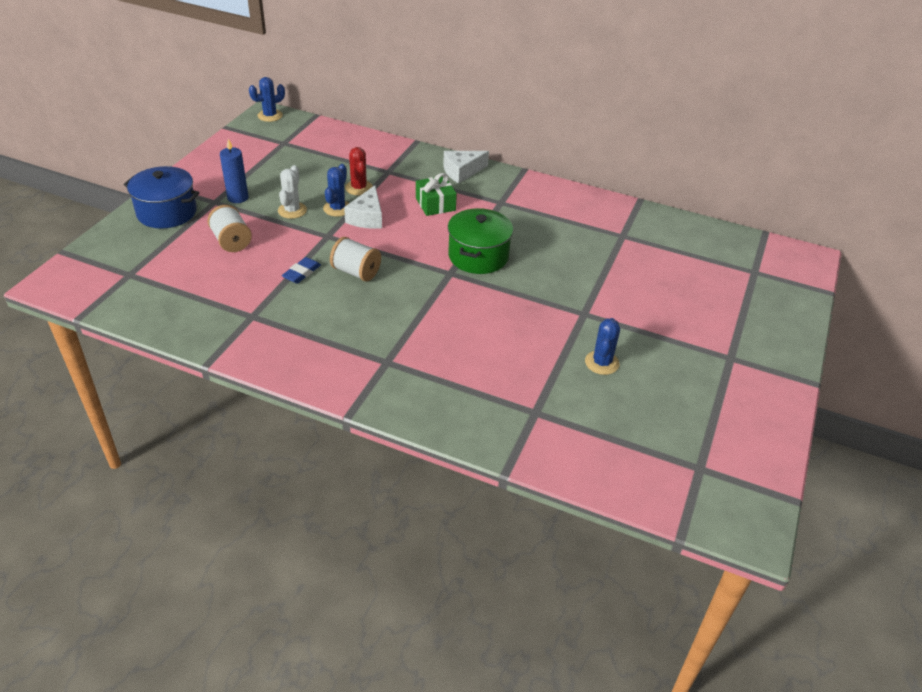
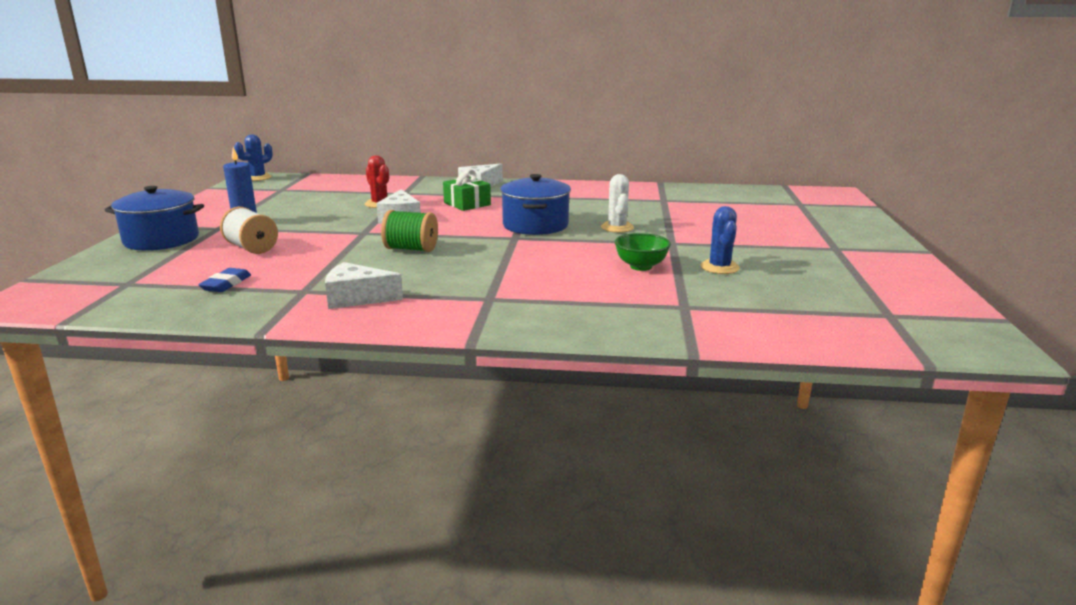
camera: 15 degrees left, 20 degrees down
(287, 336) = (356, 298): none -> white cheese
(292, 210) = (313, 223): white cactus -> white cactus (617, 227)
(302, 273) = (348, 257): blue eraser -> blue eraser (226, 284)
(337, 208) = (364, 217): blue cactus -> none
(356, 272) = (411, 249): white spool -> green spool
(478, 256) = (535, 225): green pot -> blue pot
(534, 345) = (641, 266): none -> green bowl

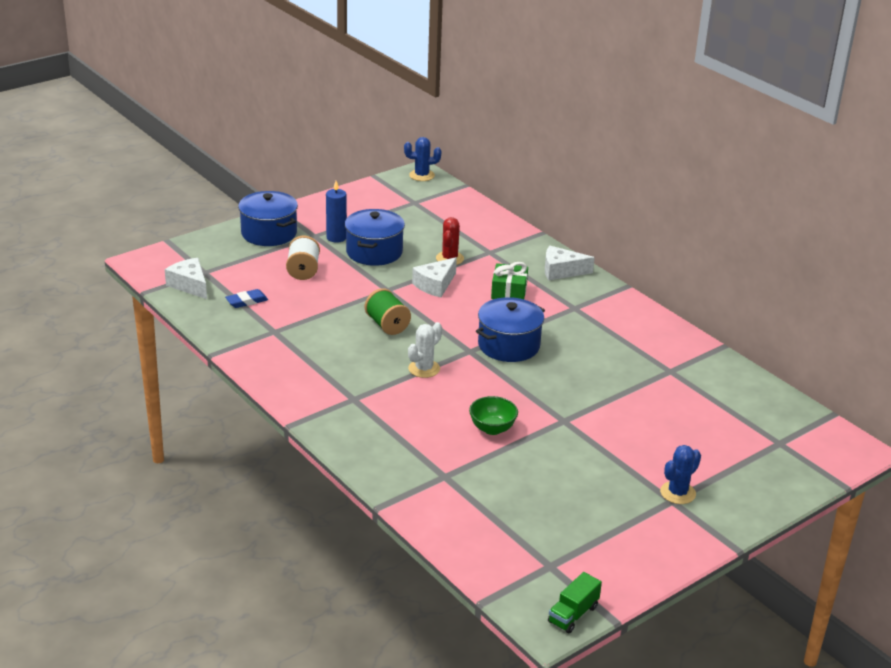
camera: 45 degrees right, 10 degrees up
(302, 219) = (374, 252): none -> blue pot
(356, 298) = (290, 354): white cheese -> white cheese (189, 285)
(617, 227) = (561, 381): white cactus -> white cactus (424, 369)
(719, 267) = (541, 462): blue cactus -> blue cactus (678, 493)
(982, 332) = (573, 614): none -> green truck

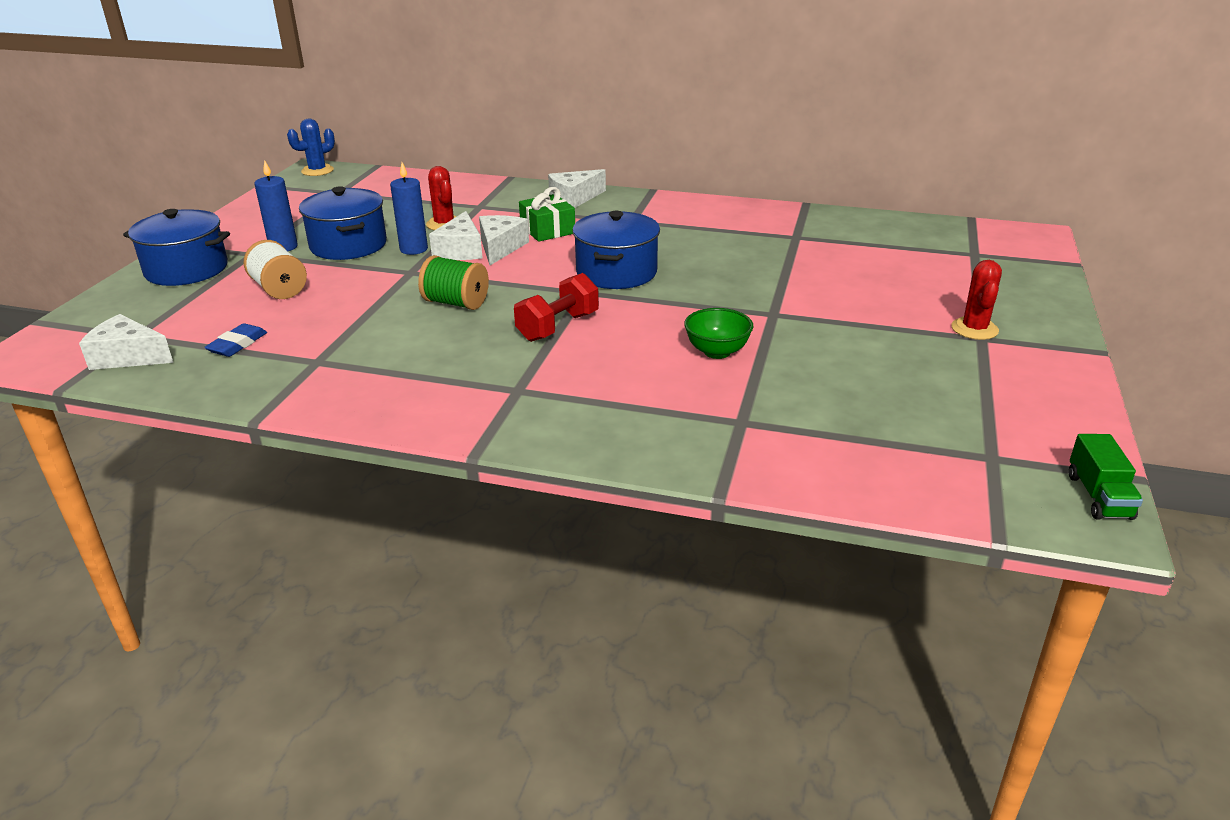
camera: 35 degrees left, 0 degrees up
(408, 272) = (414, 249): none -> blue candle
(424, 369) = (558, 327): white cactus -> red dumbbell
(461, 293) = (500, 247): none -> white cheese
(678, 493) = (974, 329): blue cactus -> red cactus

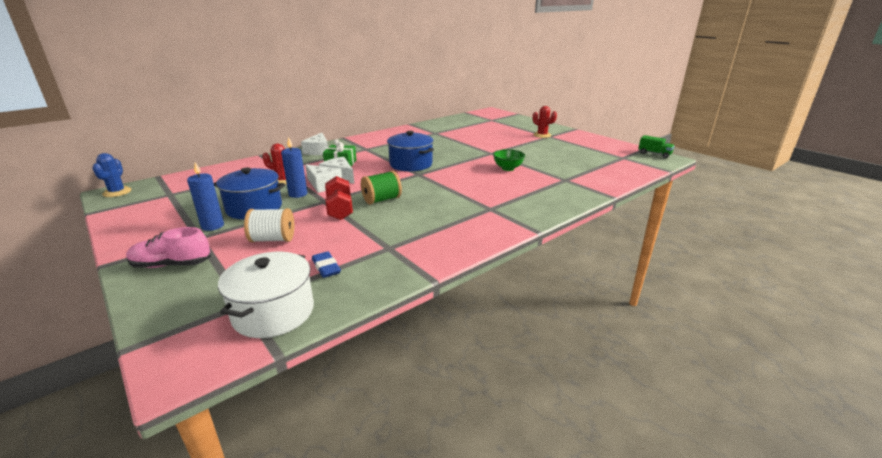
camera: 55 degrees left, 5 degrees down
(128, 357) = (273, 312): white cheese -> white pot
(186, 269) = (171, 265): blue pot -> pink shoe
(558, 327) = (443, 187): red dumbbell -> red dumbbell (340, 209)

